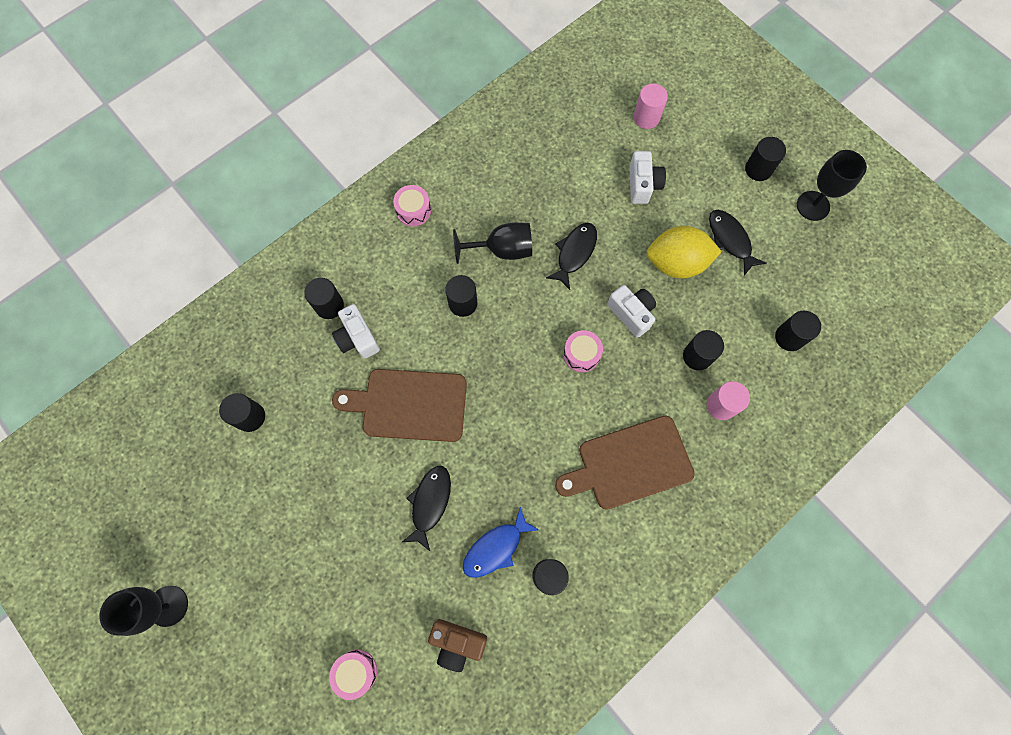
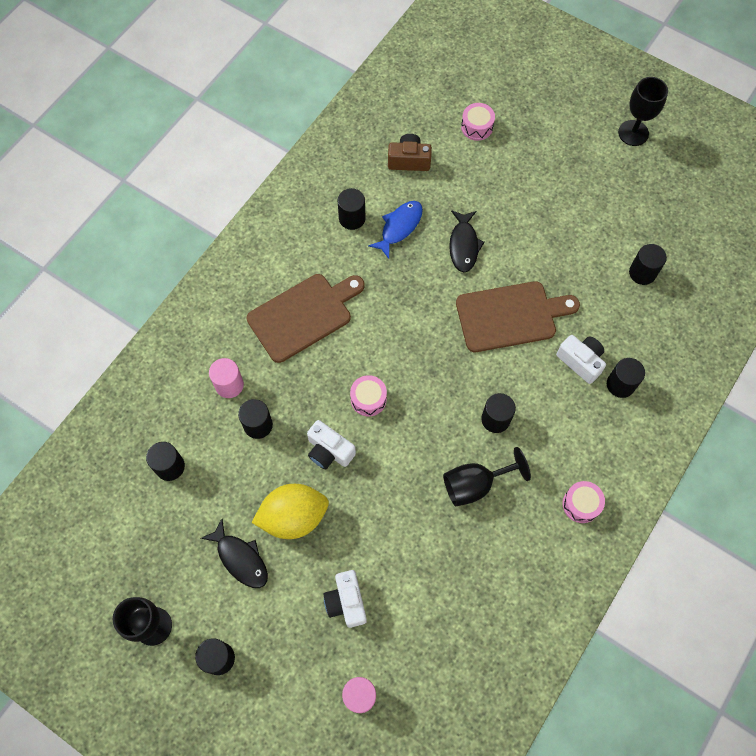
camera: 165 degrees right, 5 degrees down
(574, 253) = (400, 500): black fish -> none

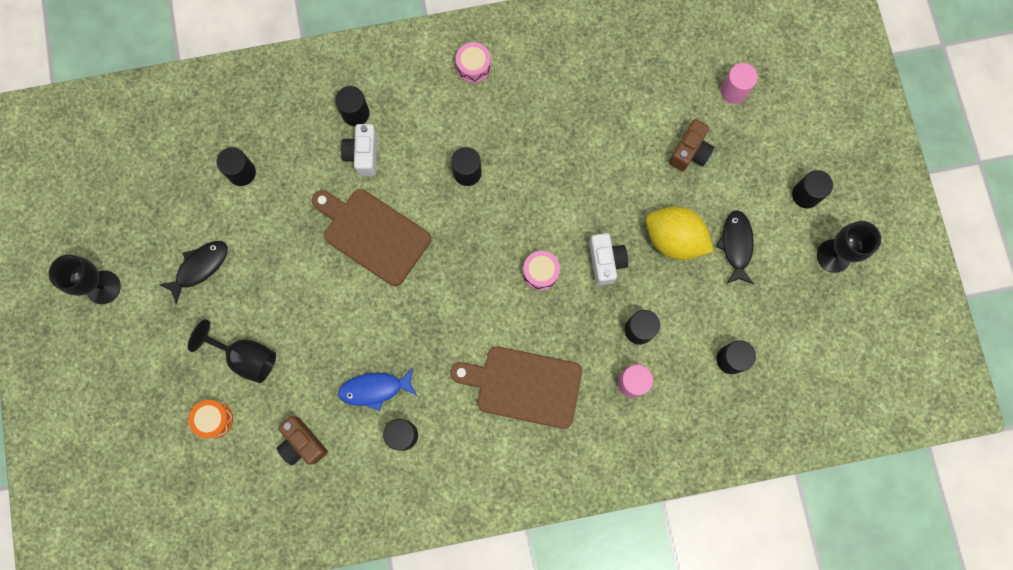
camera: 135 degrees left, 10 degrees up
(346, 602) = (690, 152): white camera -> brown camera
(464, 245) = (343, 324): black fish -> black fish (199, 267)
(475, 484) = (528, 144): black goblet -> black goblet (246, 357)
(477, 127) = (214, 419): pink drum -> orange drum

